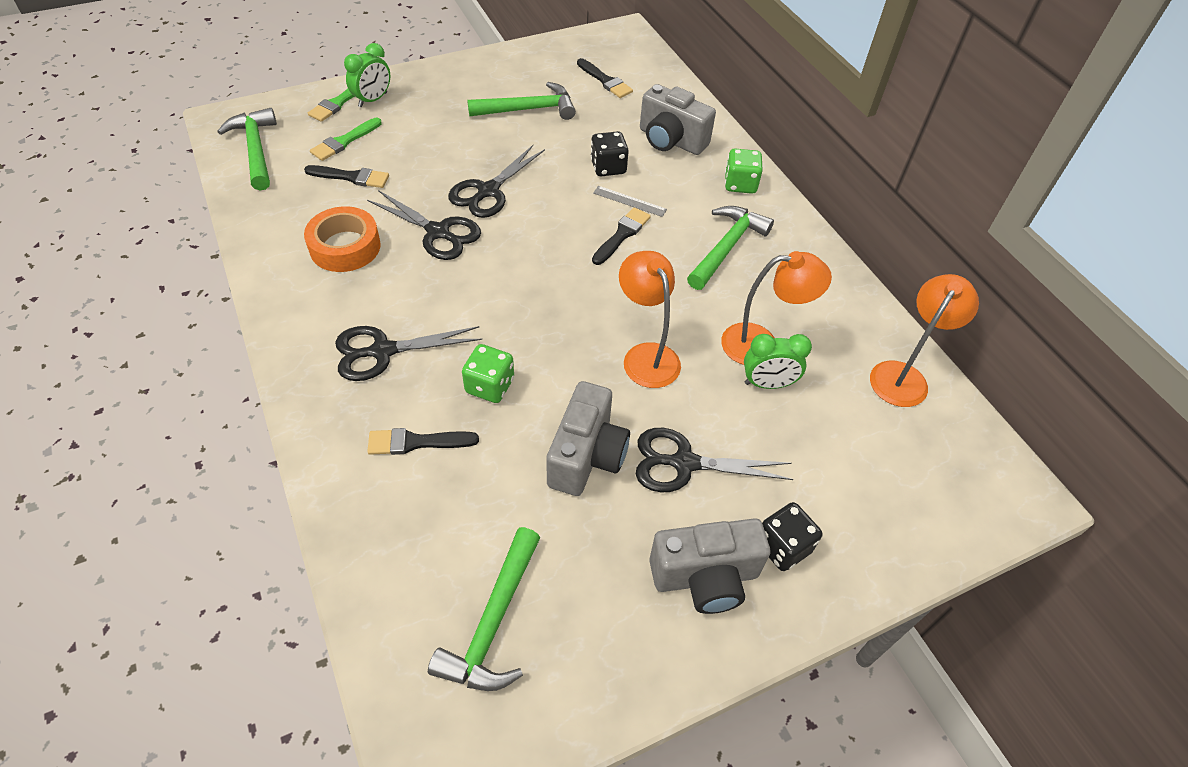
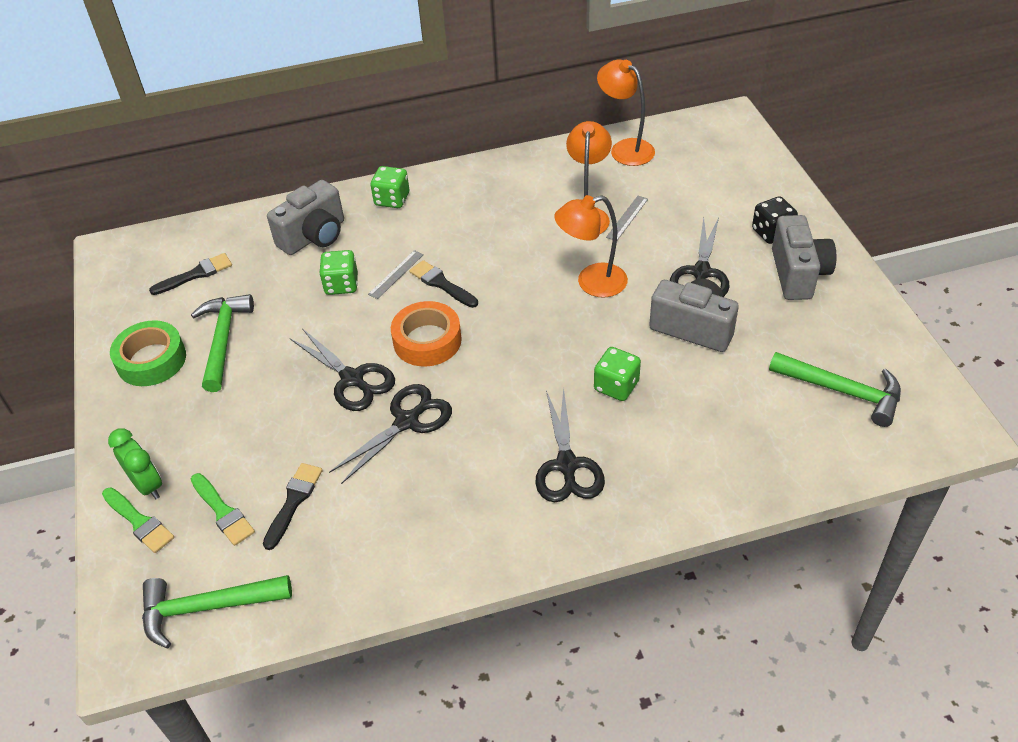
camera: 75 degrees left, 5 degrees down
(345, 247) = (411, 503): orange tape -> orange tape (427, 340)
(416, 442) = (676, 438): black brush -> none
(502, 77) = (151, 360): none -> green tape
(608, 167) = (341, 285): black dice -> green dice
(726, 247) = (472, 219): green hammer -> none
(767, 384) = (627, 218): green clock -> grey ruler

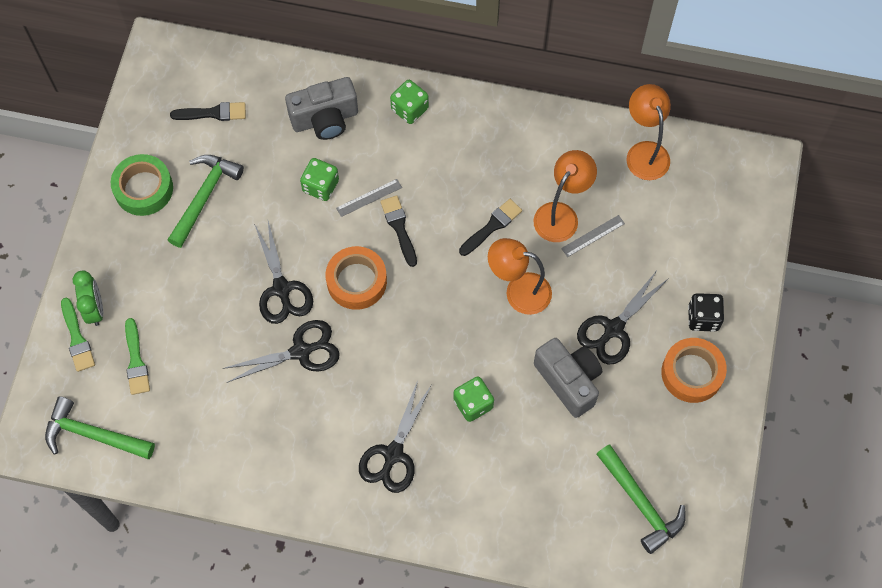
camera: 25 degrees right, 20 degrees up
(293, 502) = (187, 379): black brush -> black brush (492, 226)
(798, 274) = (692, 373): grey camera -> orange tape

